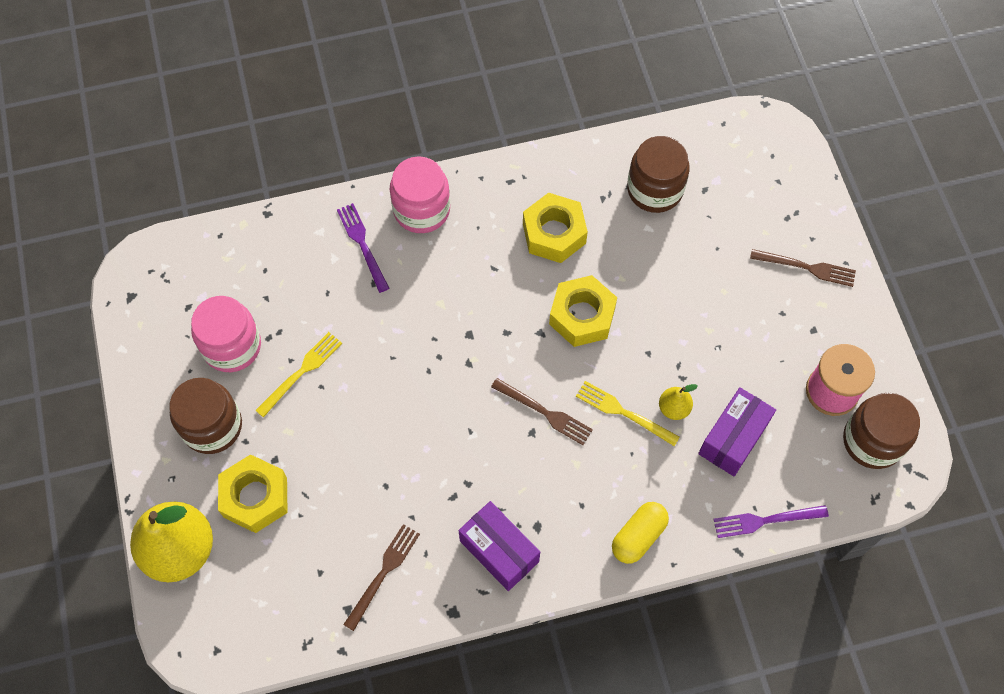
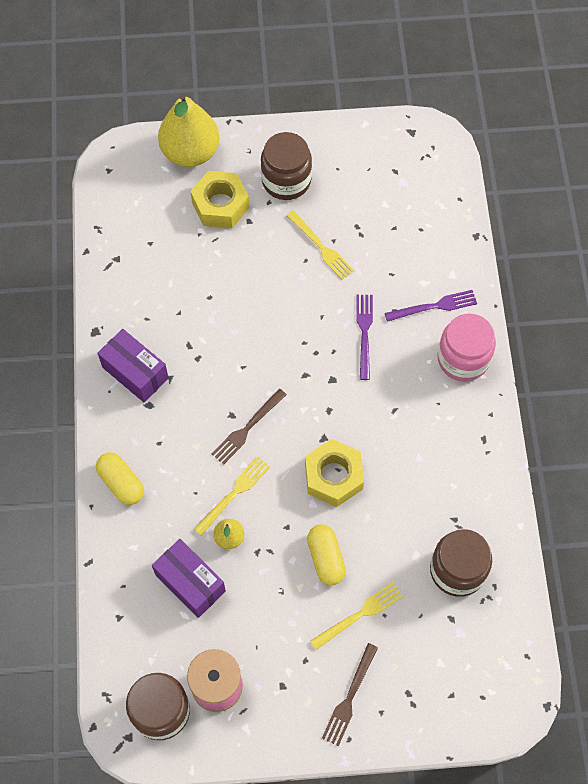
camera: 100 degrees right, 0 degrees up
(232, 346) = (354, 199): pink jar -> none
(383, 573) = (138, 286): brown fork -> none
(499, 551) = (135, 372): purple box -> purple box turned 75 degrees clockwise
(554, 233) = (422, 468): yellow nut -> none
(673, 310) = (326, 558): none -> yellow capsule
(723, 270) = (359, 614): none -> yellow fork
(765, 520) = (109, 592): purple fork -> purple fork (364, 333)

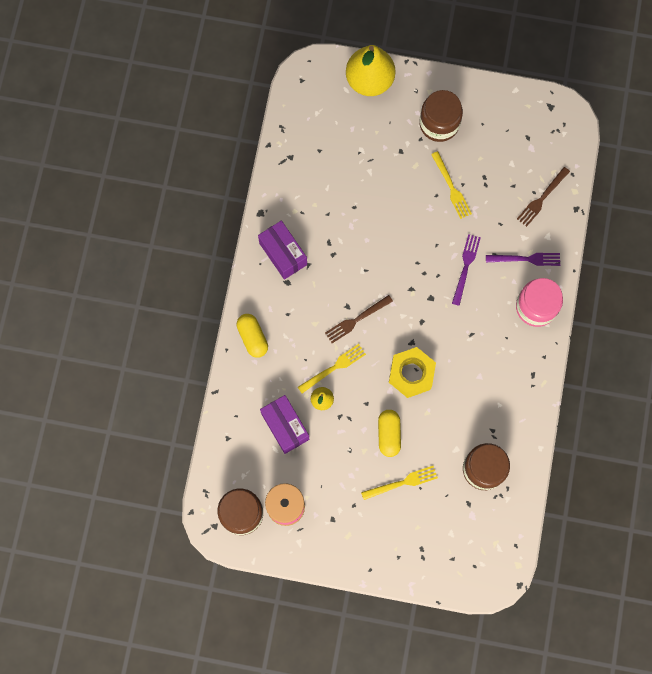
camera: 15 degrees right, 10 degrees up
(220, 205) = (382, 132): yellow nut -> none
(349, 698) = (378, 540): brown fork -> brown fork (542, 198)

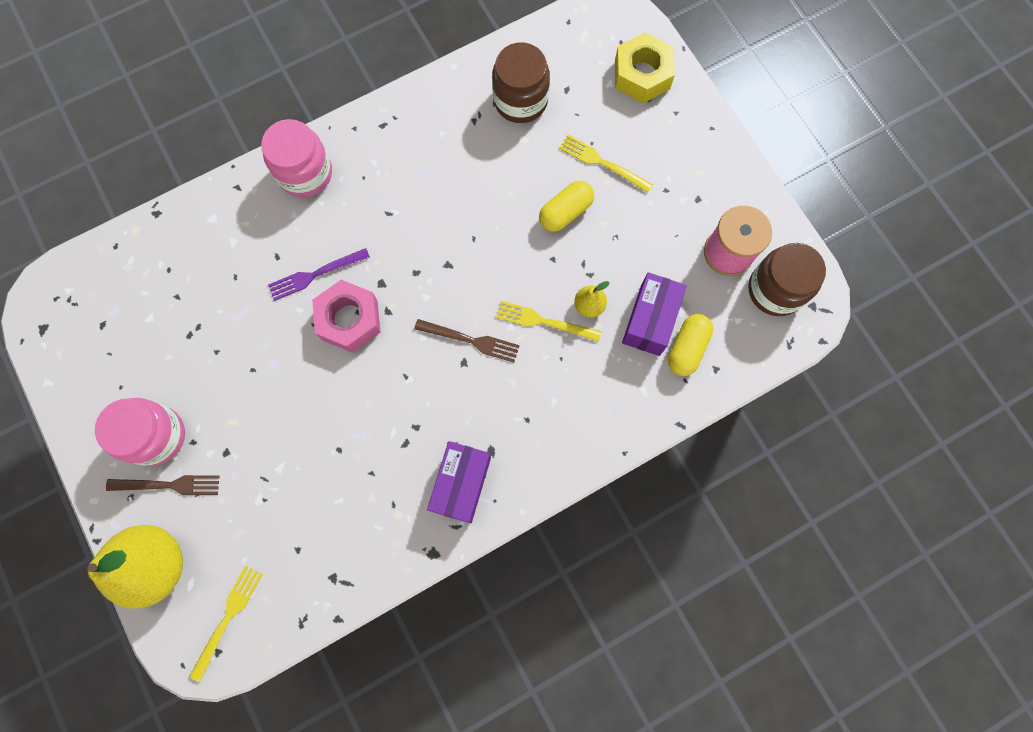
camera: 130 degrees left, 0 degrees up
(252, 338) = (586, 435): yellow capsule -> yellow capsule (687, 348)
(411, 374) = (482, 239): yellow nut -> yellow nut (642, 75)
(423, 265) = (349, 319): none -> pink nut
(439, 124) = (156, 436): brown jar -> pink jar
(451, 187) = (230, 360): yellow fork -> yellow fork (228, 618)
(526, 259) = (257, 221): purple fork -> none
(542, 198) = (170, 256): brown fork -> brown fork (168, 485)

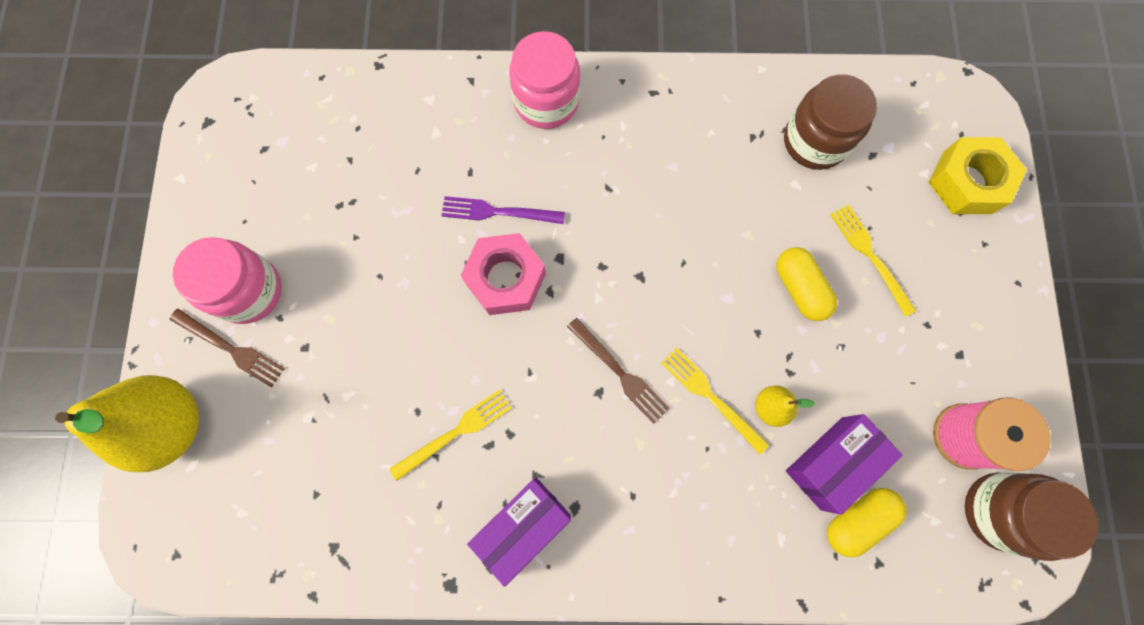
camera: 30 degrees right, 0 degrees up
(228, 618) = (206, 525): yellow fork -> yellow fork (456, 432)
(565, 212) = (799, 288): yellow capsule -> yellow capsule turned 75 degrees clockwise

